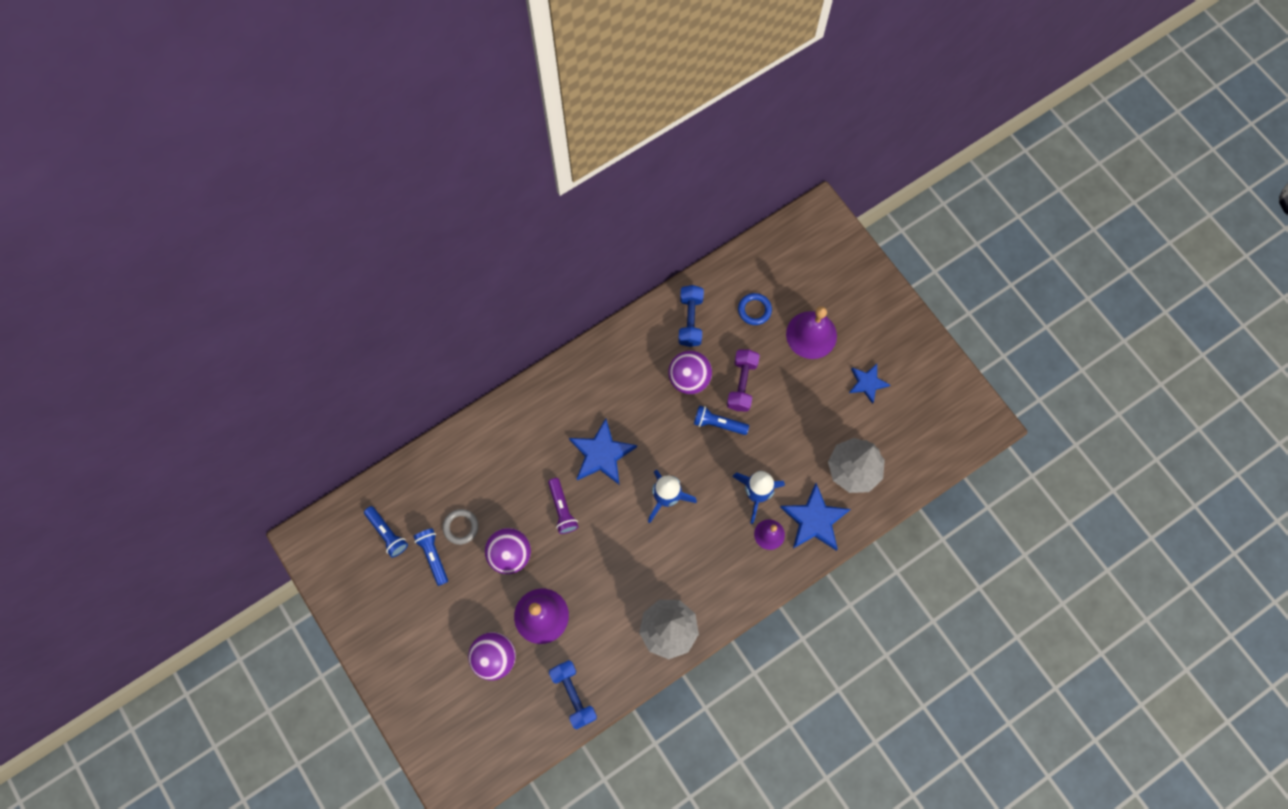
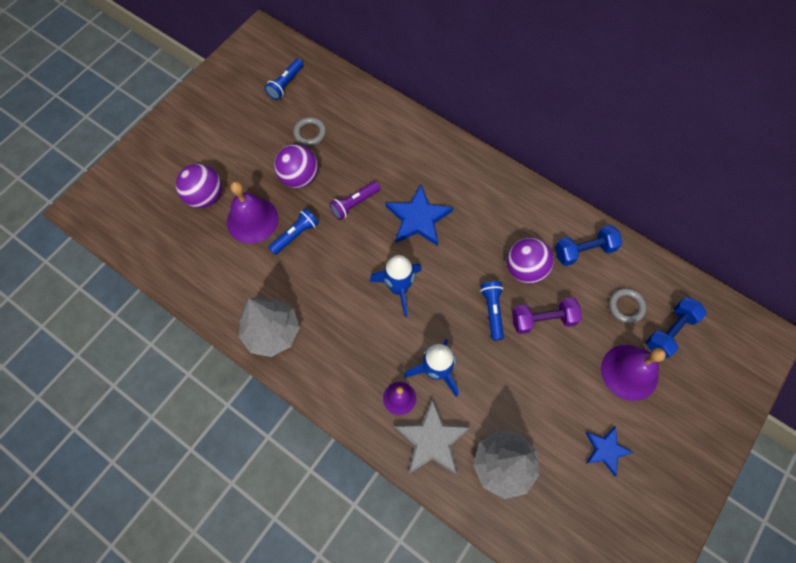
camera: 70 degrees right, 5 degrees down
(433, 556) = (278, 122): blue flashlight -> blue flashlight (295, 235)
(573, 695) = (189, 270): blue dumbbell -> blue dumbbell (669, 331)
(754, 310) = (626, 306): blue ring -> grey ring
(814, 520) = (432, 440): blue star -> grey star

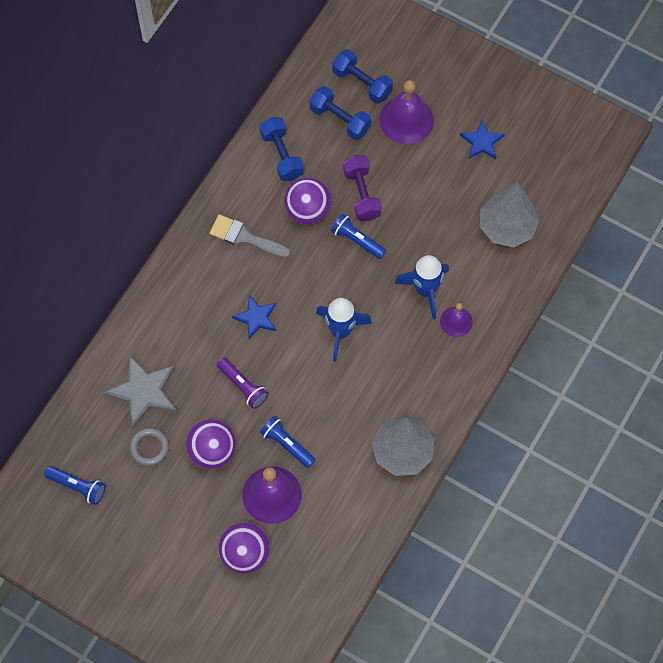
camera: 95 degrees left, 0 degrees up
(418, 218) = (256, 318): blue star -> blue star, size x0.62
(432, 440) = (492, 289): grey star -> grey star (143, 392)
(492, 311) = (357, 240): blue flashlight -> blue flashlight turned 45 degrees clockwise
(498, 214) = (245, 237): none -> grey brush
(626, 306) = (340, 119): grey ring -> blue dumbbell

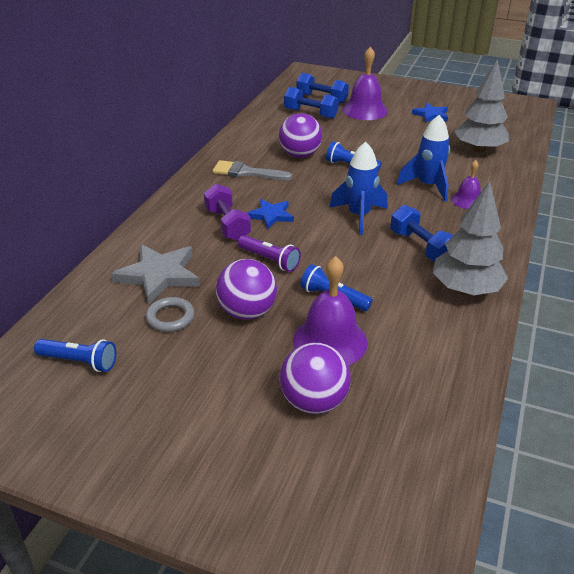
camera: 10 degrees left, 30 degrees down
(282, 155) = (267, 132): blue dumbbell -> blue dumbbell (420, 247)
(361, 194) = (344, 144): purple dumbbell -> purple dumbbell (227, 224)

